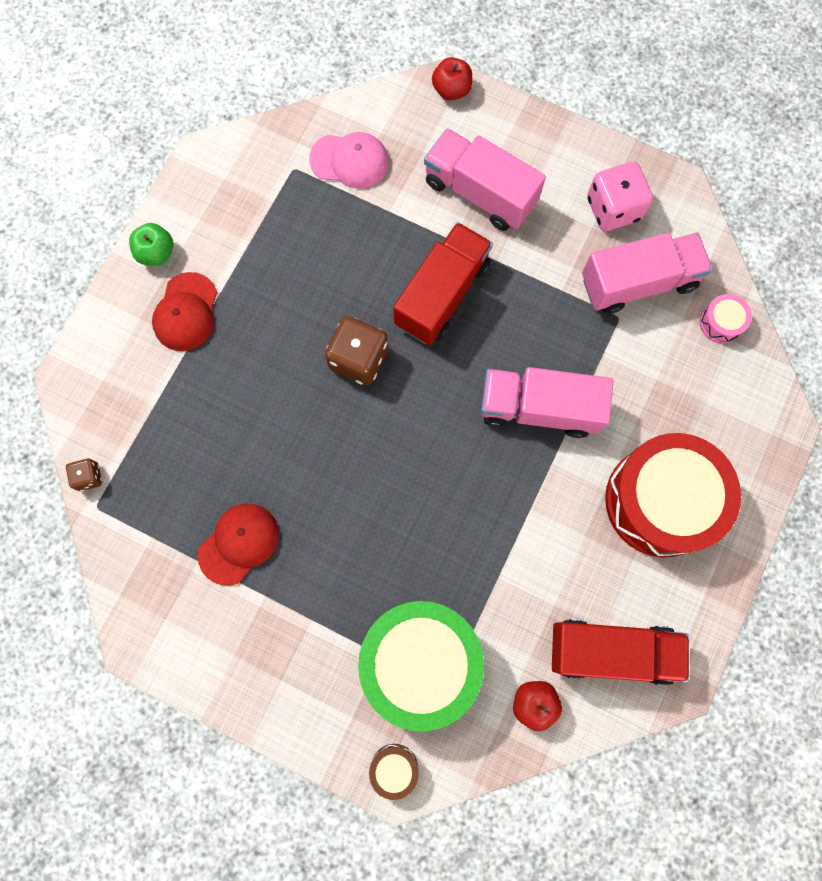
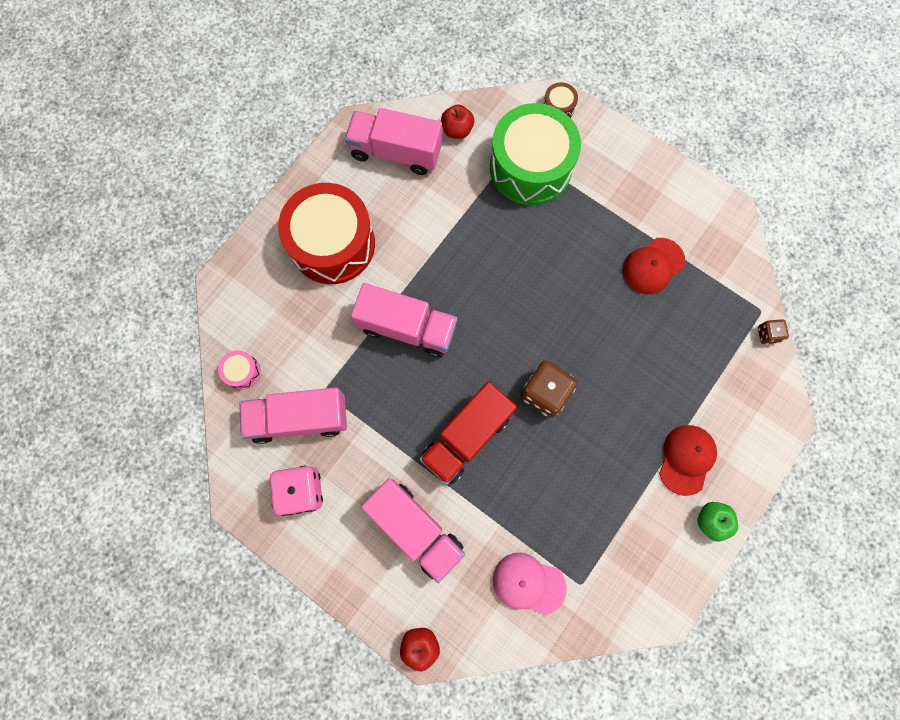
camera: 170 degrees left, 0 degrees up
(611, 651) = (396, 152): red truck -> pink truck

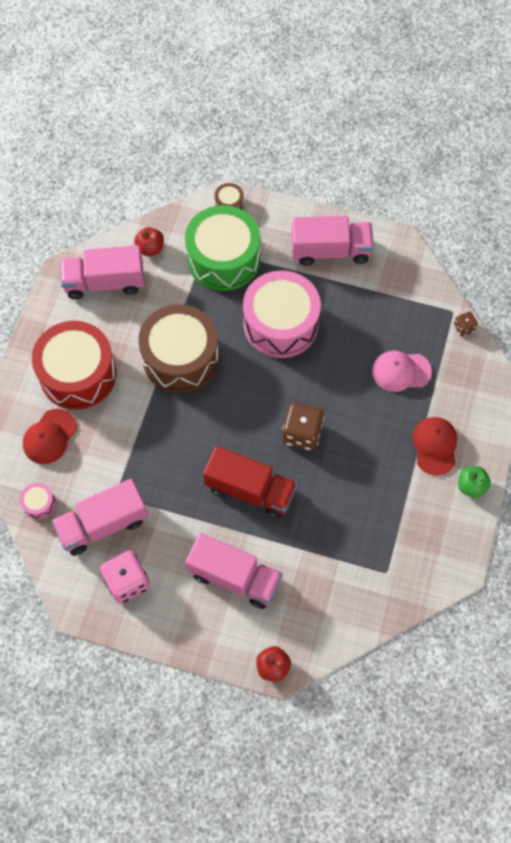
camera: 20 degrees left, 10 degrees down
(407, 328) = (168, 420): pink truck -> pink truck (330, 251)
(445, 262) = (180, 358): none -> brown drum
(466, 437) = (250, 490): red truck -> red truck turned 90 degrees counterclockwise
(528, 583) = (343, 586): pink cap -> pink cap (401, 371)
(566, 261) = (280, 324): none -> pink drum
(653, 266) = (353, 305): red cap -> red cap (49, 437)

